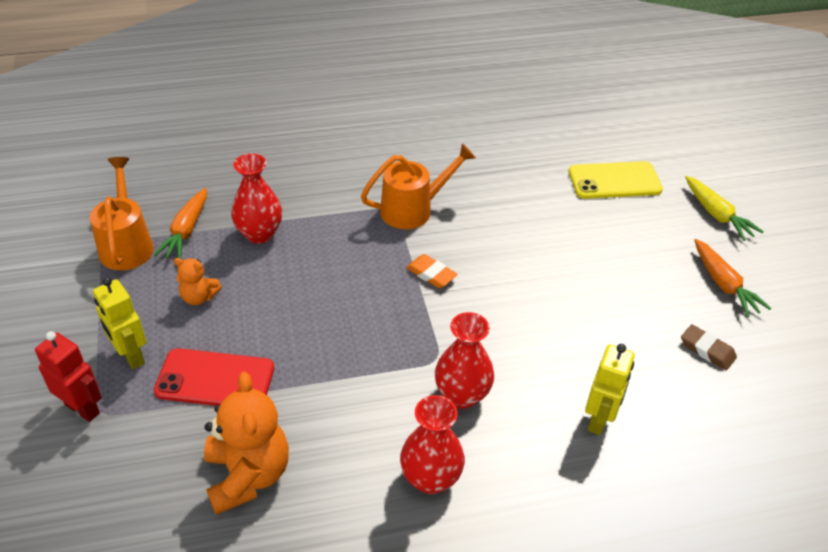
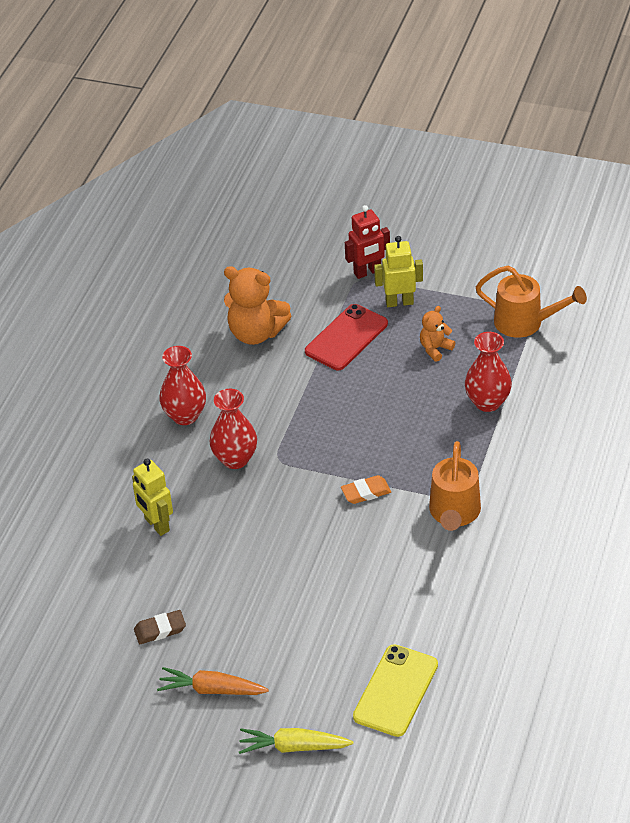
camera: 125 degrees right, 0 degrees up
(186, 231) = (520, 360): orange carrot -> none

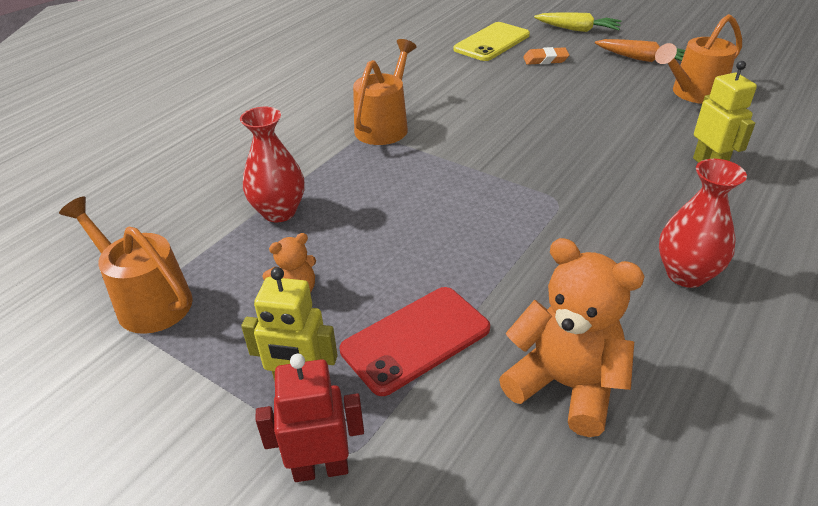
camera: 165 degrees left, 5 degrees down
(160, 630) = (692, 94): brown eraser -> orange watering can
(235, 459) = (613, 210): red vase -> none
(366, 492) = (465, 155): orange eraser -> orange eraser (545, 59)

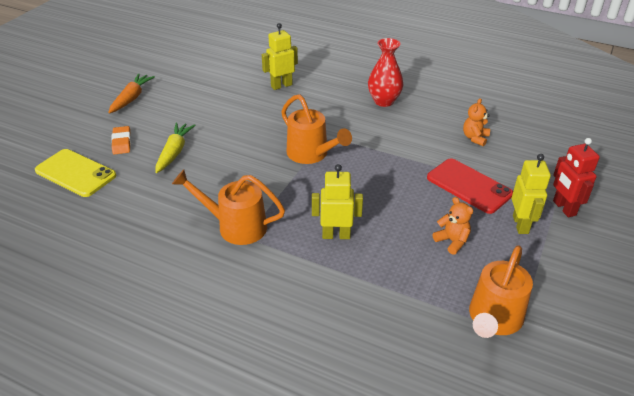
camera: 100 degrees left, 0 degrees up
(279, 212) = (371, 269): red vase -> none
(346, 191) = (336, 235): none -> yellow robot
(565, 385) = (475, 138): orange teddy bear -> orange teddy bear, size x0.52
(577, 29) = (63, 125): yellow carrot -> yellow carrot (174, 152)
(692, 94) = (191, 83): orange watering can -> orange watering can (312, 154)

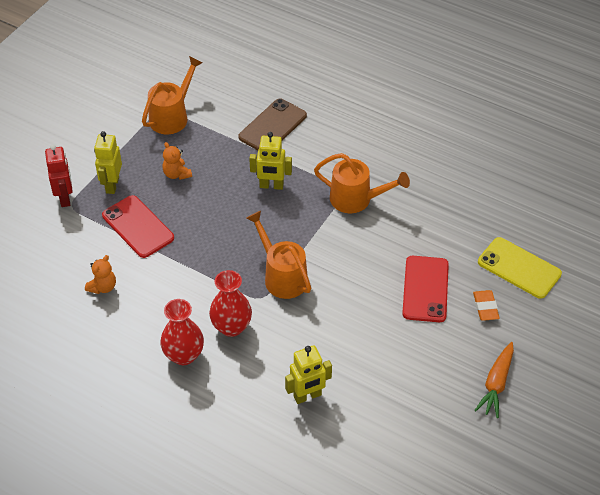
camera: 175 degrees left, 10 degrees up
(174, 152) = (425, 289): yellow carrot -> red phone
(348, 313) = (272, 126): none -> brown phone
(350, 119) = (231, 327): none -> red vase

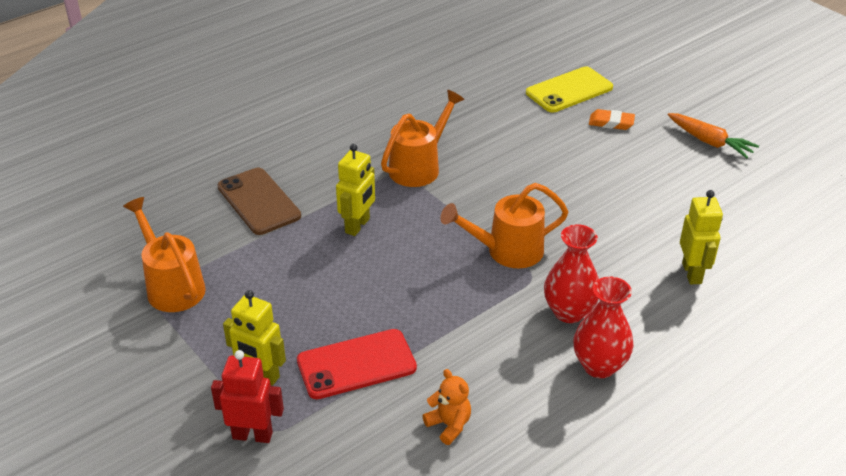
camera: 70 degrees left, 10 degrees down
(177, 174) = (283, 305): orange teddy bear -> none
(425, 289) = (571, 153): red phone -> none

